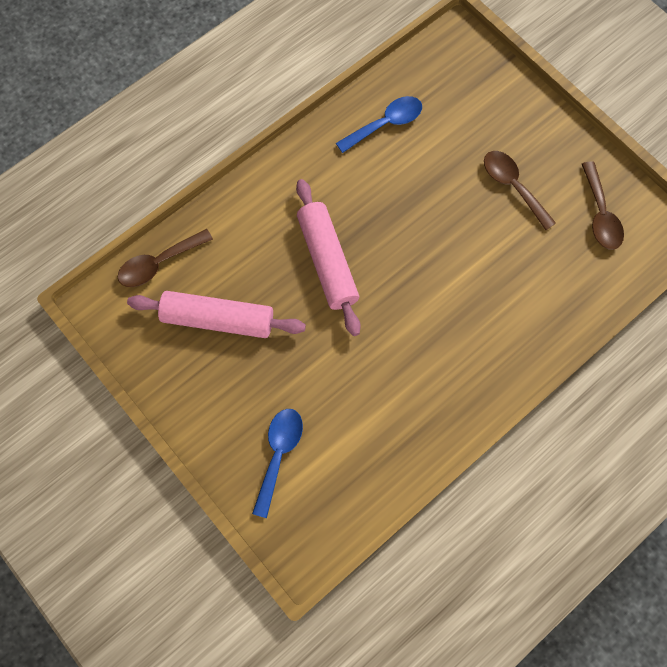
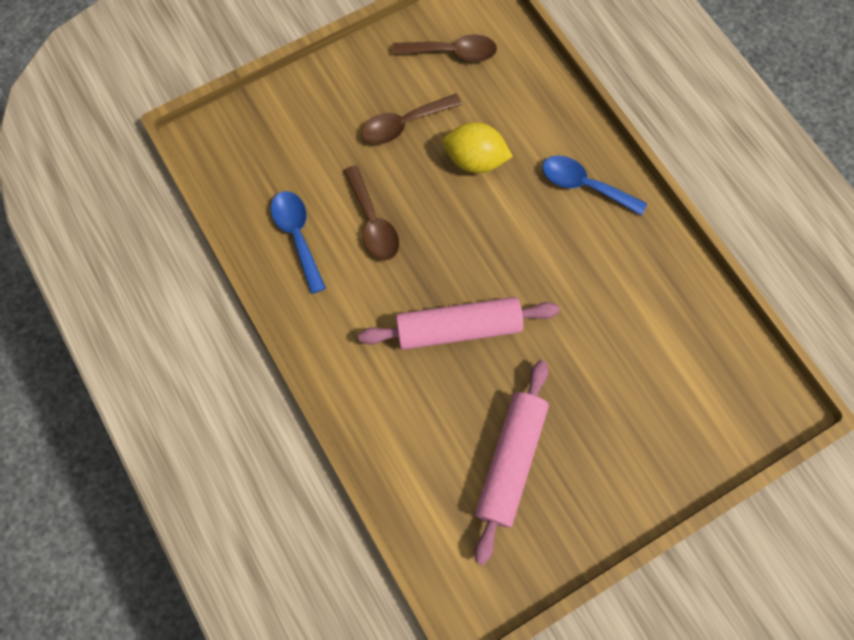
camera: 80 degrees left, 0 degrees up
(159, 263) = (427, 523): brown spoon -> brown spoon (372, 222)
(278, 455) = (676, 416): blue spoon -> blue spoon (584, 185)
(492, 251) = (475, 160): none -> yellow lemon

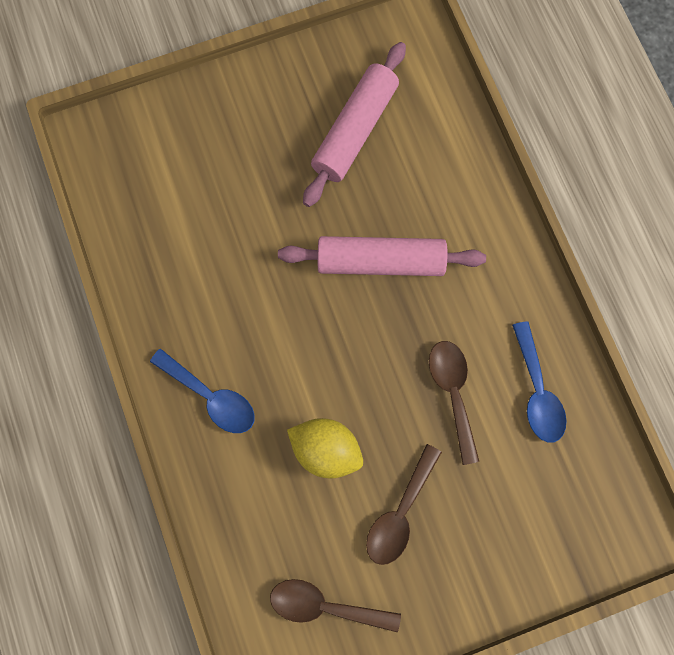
camera: 170 degrees left, 5 degrees up
(404, 124) = (400, 512): brown spoon -> brown spoon turned 135 degrees clockwise

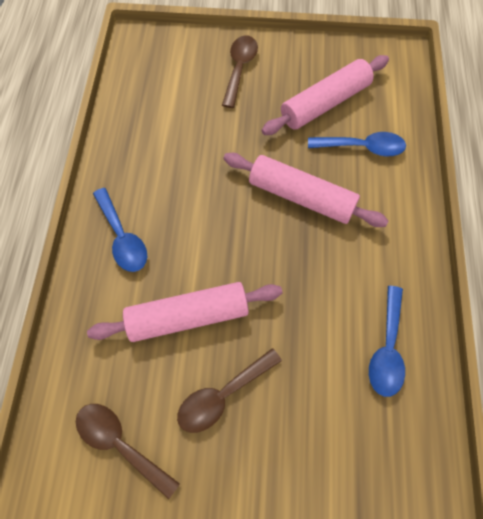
camera: 25 degrees right, 10 degrees down
(326, 450) = (188, 316): yellow lemon -> pink rolling pin
(420, 171) = (362, 147): none -> blue spoon
(453, 393) = (313, 318): brown spoon -> brown spoon (239, 69)

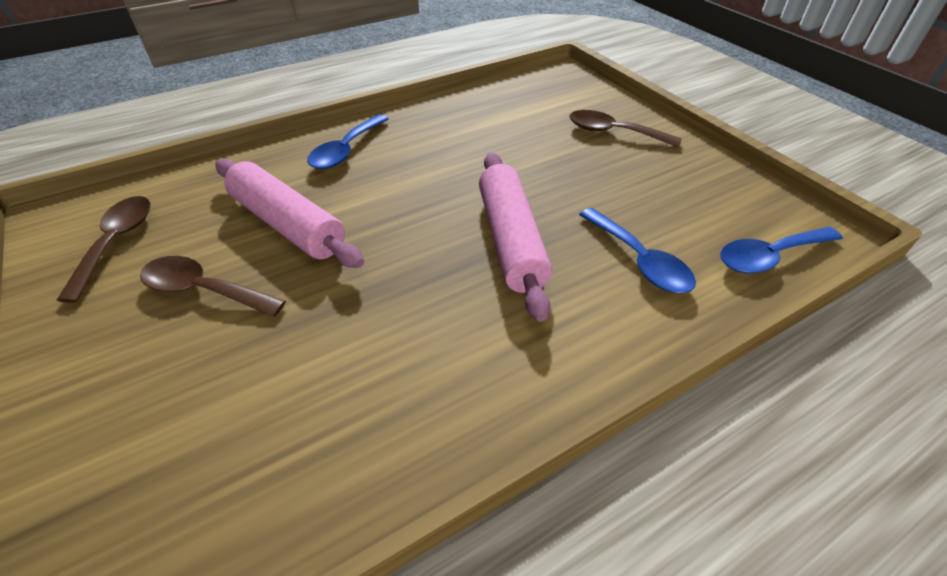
camera: 55 degrees right, 20 degrees down
(239, 69) = (614, 132): brown spoon -> brown spoon turned 135 degrees counterclockwise
(325, 103) = (657, 204): pink rolling pin -> none
(387, 348) = (358, 423): blue spoon -> blue spoon (770, 256)

